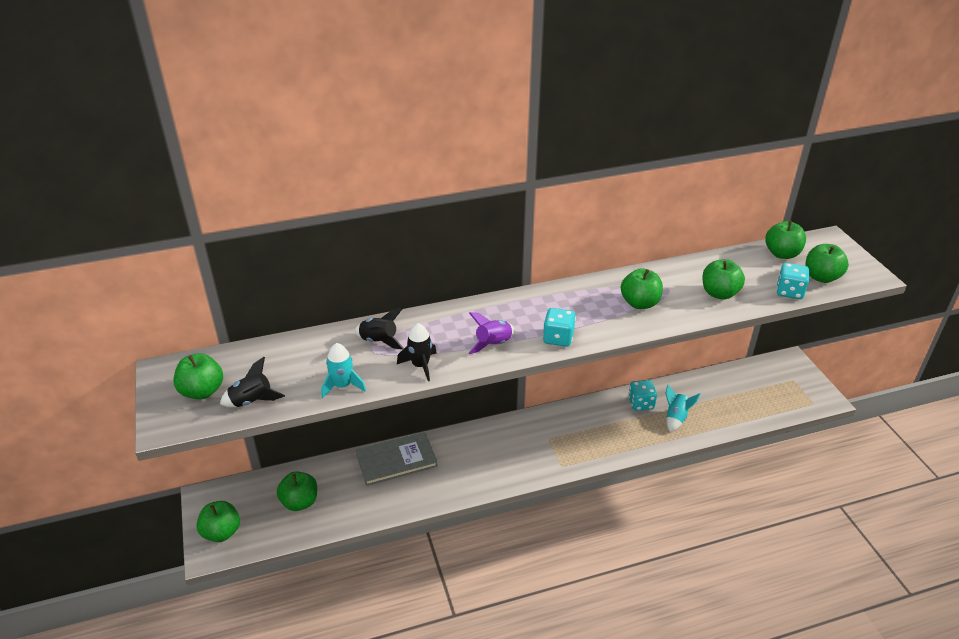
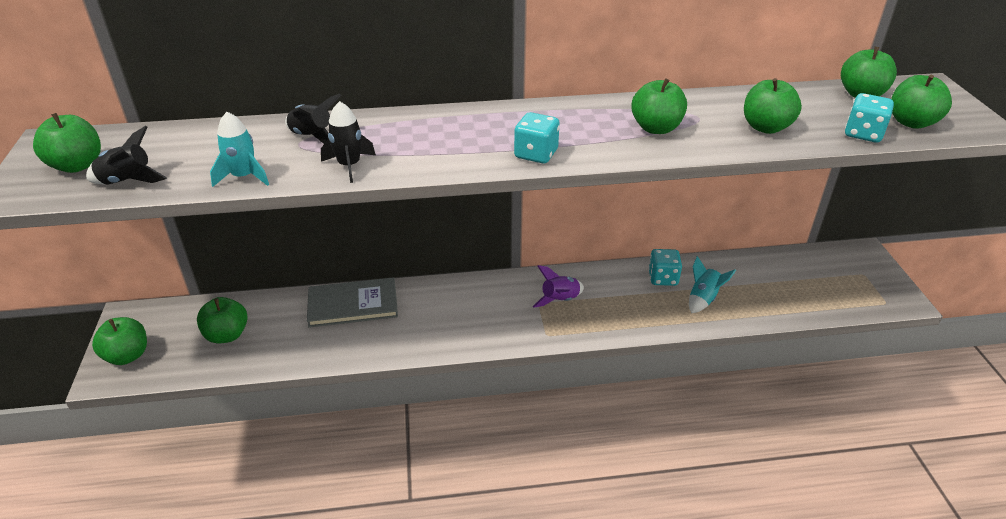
camera: 10 degrees right, 0 degrees up
(493, 344) = (451, 153): purple rocket -> purple rocket (560, 300)

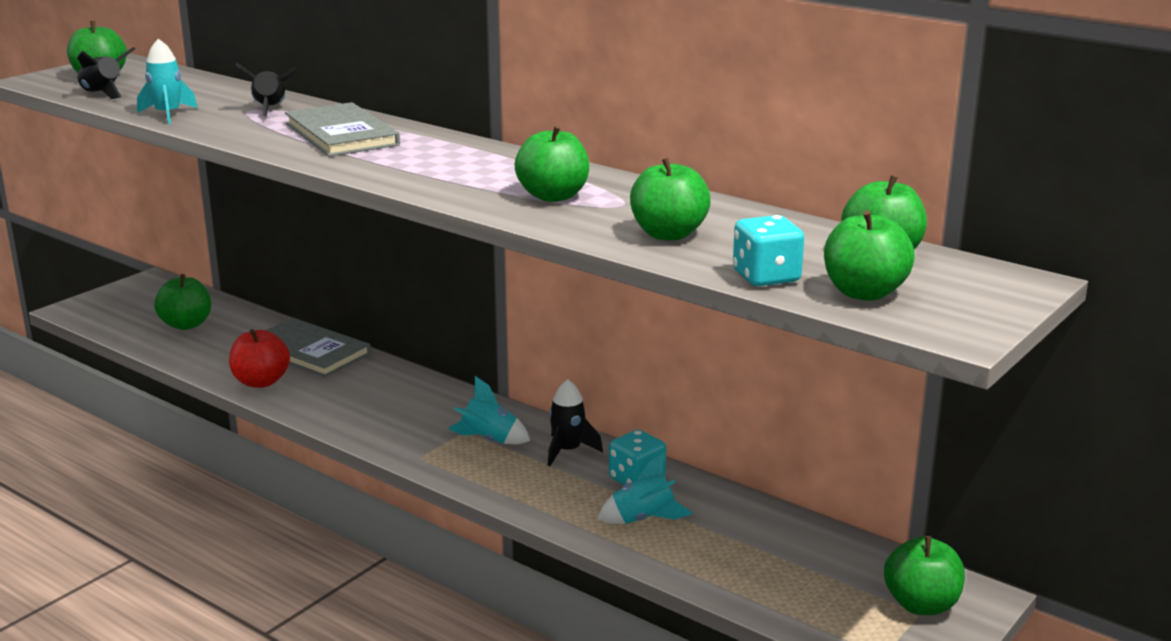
camera: 45 degrees right, 15 degrees down
(127, 355) = (106, 305): green apple -> green apple (921, 605)
(349, 165) = (246, 132): black rocket -> black rocket (568, 451)
(363, 345) = (261, 382): none -> red apple
(420, 137) = (341, 134): none -> grey book
(536, 154) = (395, 174): turquoise dice -> none
(560, 300) = (489, 440): purple rocket -> turquoise rocket

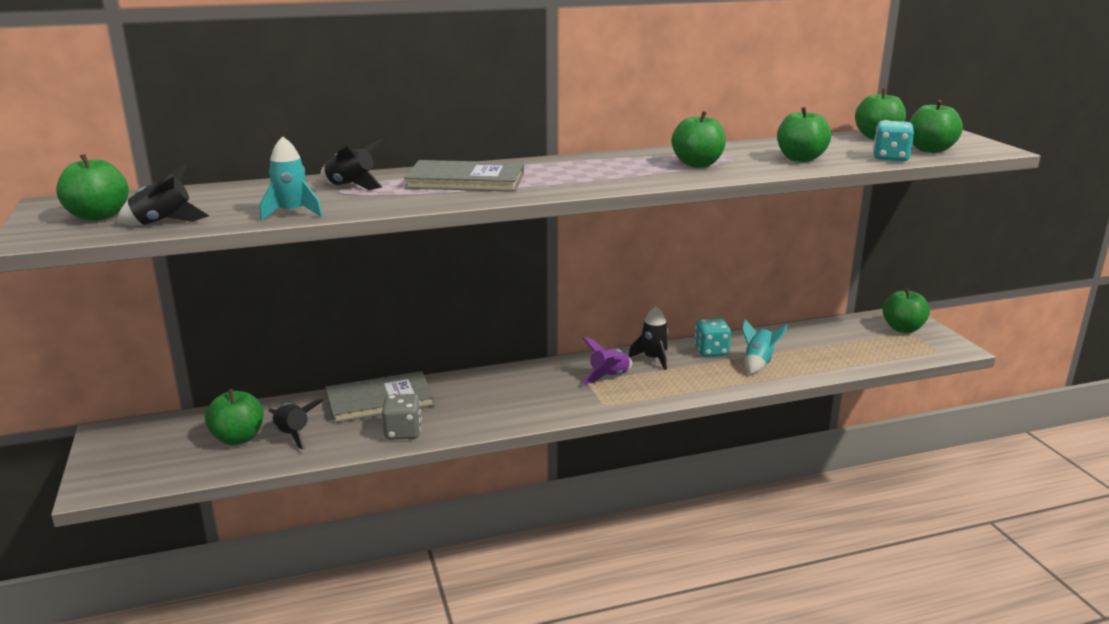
camera: 55 degrees left, 0 degrees up
(211, 342) = (293, 435): none -> black rocket
(261, 382) = (403, 432): red apple -> grey dice
(489, 440) = (609, 377): turquoise rocket -> purple rocket

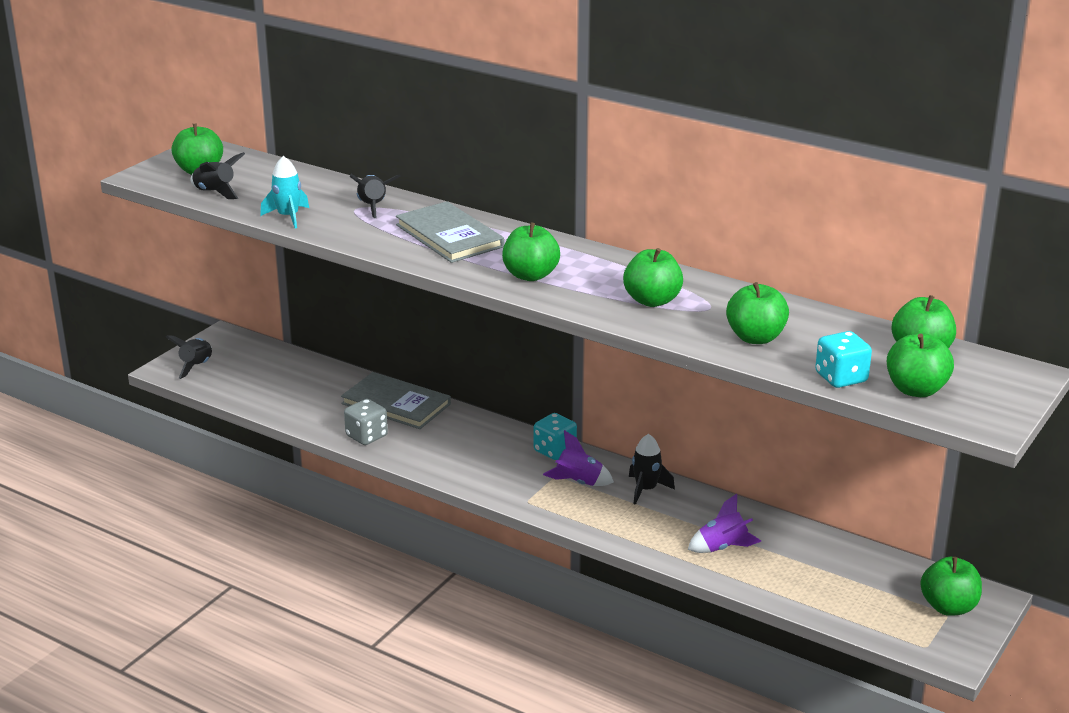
camera: 50 degrees right, 5 degrees up
(238, 438) = (276, 381): green apple -> green apple (530, 275)
(293, 435) = (306, 398): black rocket -> black rocket (196, 366)
(711, 351) = (708, 513): turquoise dice -> turquoise dice (554, 451)
(758, 363) = (722, 547): turquoise rocket -> purple rocket

